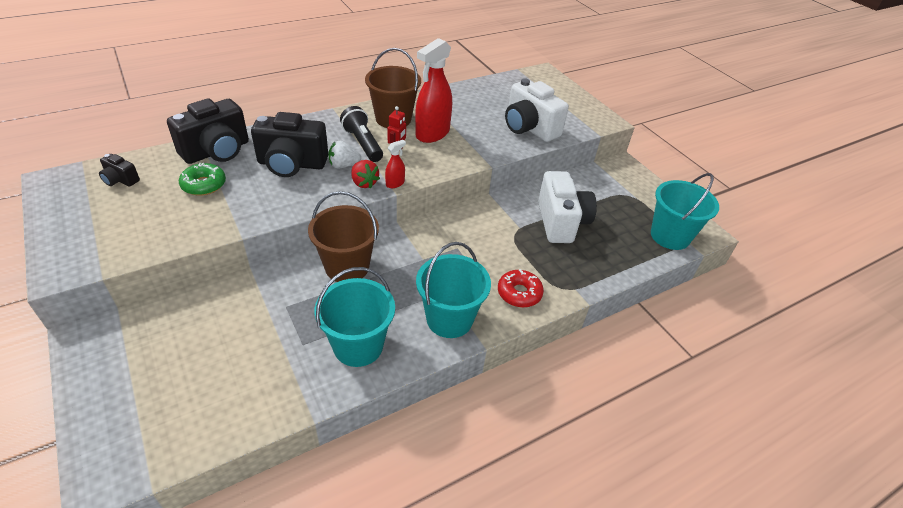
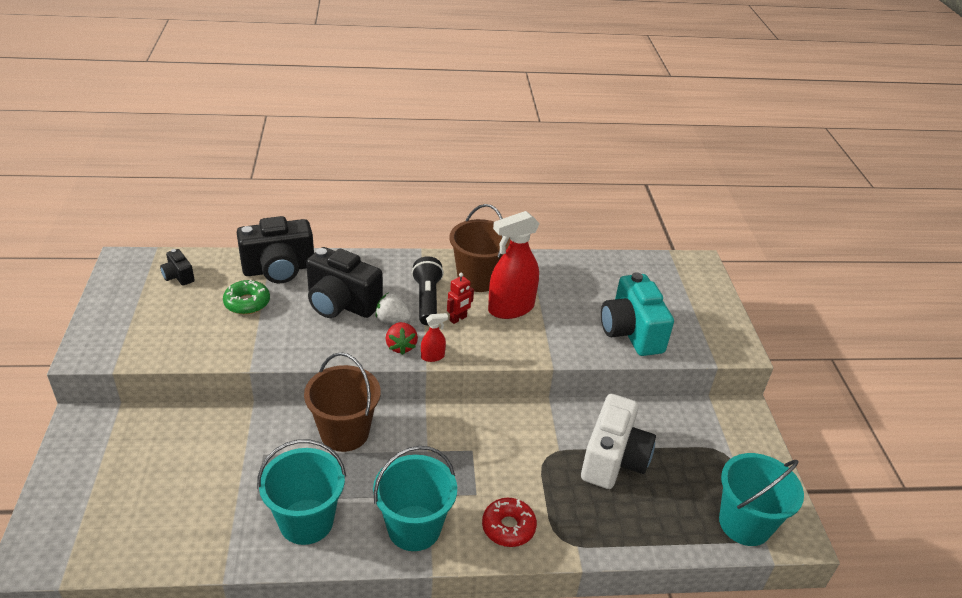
camera: 25 degrees right, 5 degrees down
(529, 128) = (631, 332): white camera -> turquoise camera

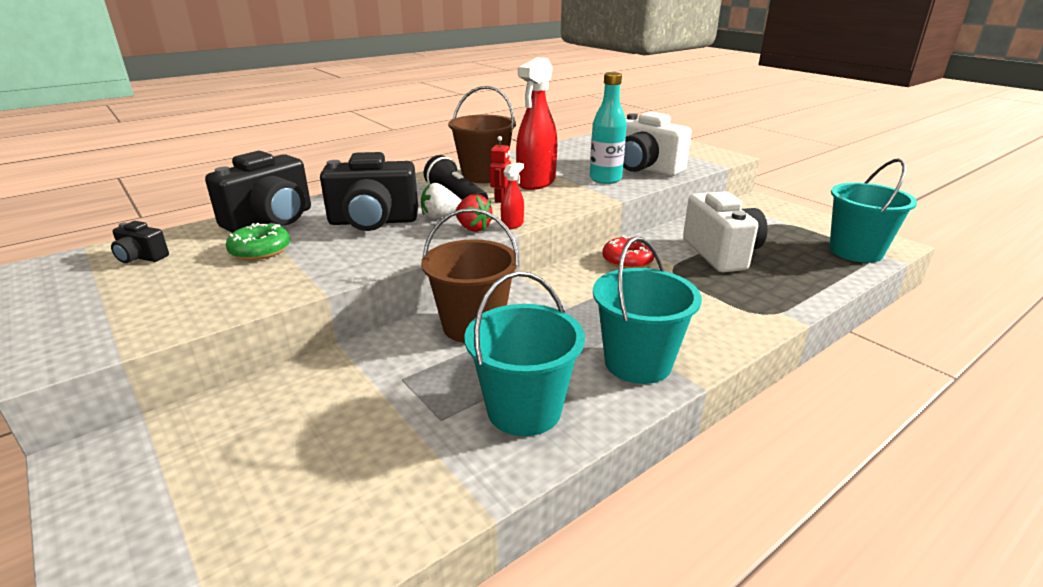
camera: 30 degrees left, 10 degrees down
(508, 527) = (713, 324): red donut -> red donut (627, 260)
(575, 331) = (605, 179): none -> turquoise bottle
(631, 332) = (645, 168): turquoise camera -> white camera

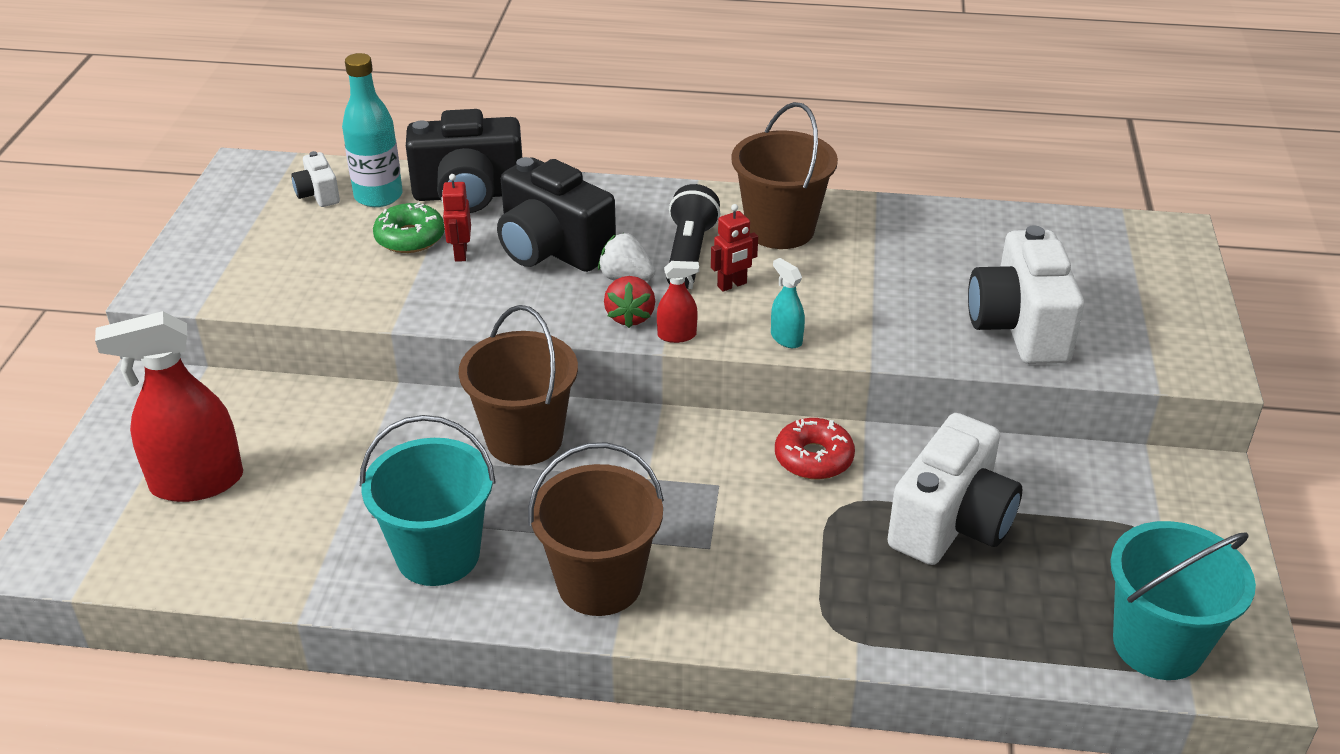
camera: 45 degrees right, 10 degrees up
(141, 257) = (318, 194): black camera -> white camera
(313, 244) = (460, 253): none -> red robot
(536, 182) = (822, 276): red spray bottle -> red spray bottle (196, 482)
(565, 206) = (786, 338): none -> turquoise spray bottle
(605, 179) = (922, 318): turquoise bottle -> turquoise bottle (378, 196)
(637, 363) = (599, 583): turquoise bucket -> brown bucket

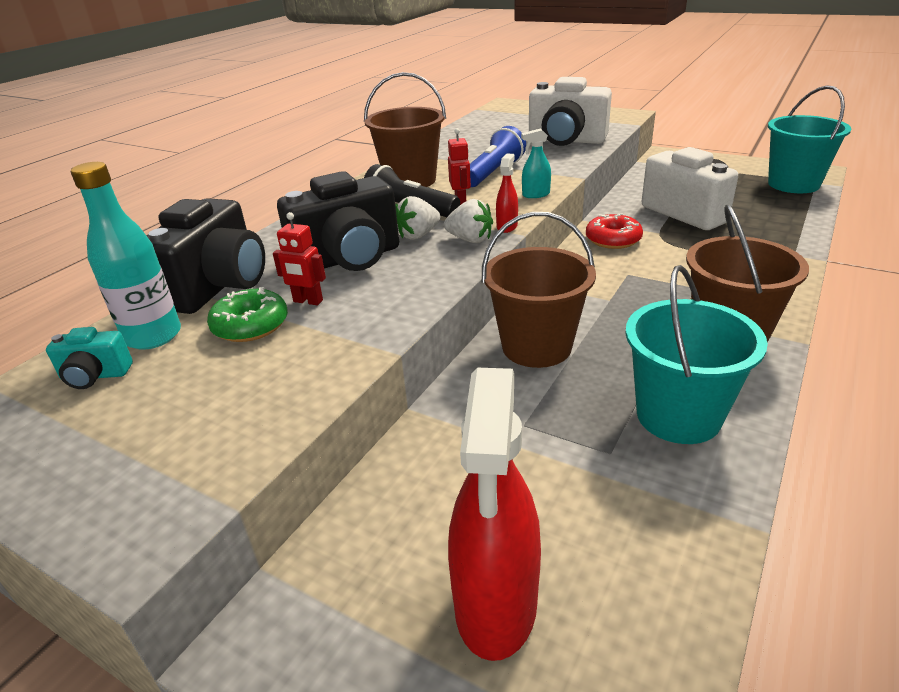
camera: 65 degrees left, 5 degrees down
(318, 194) = (95, 376): white camera -> turquoise camera
(630, 317) = (470, 240): red strawberry -> white strawberry
(844, 288) = (493, 173): none -> blue flashlight

